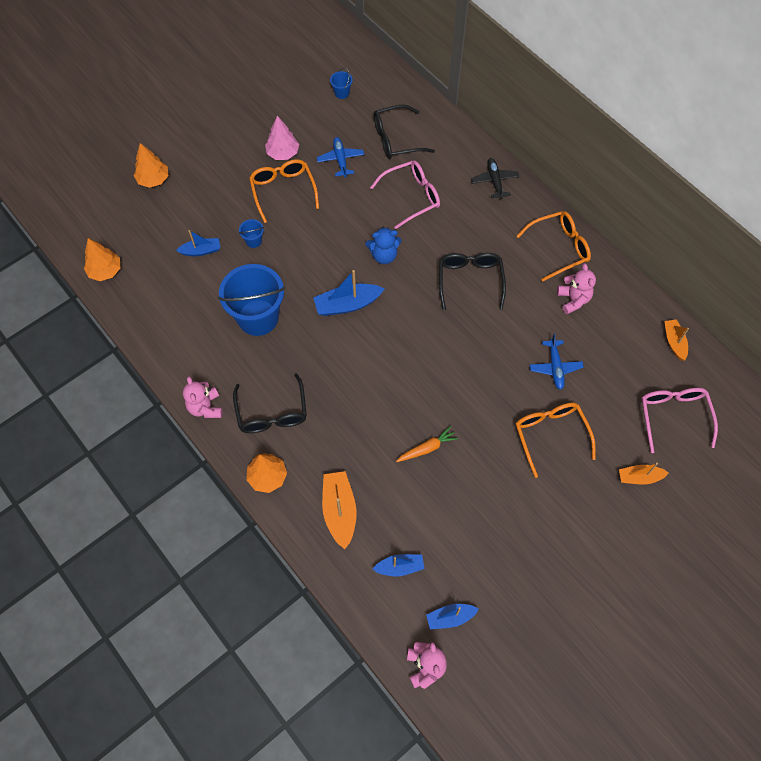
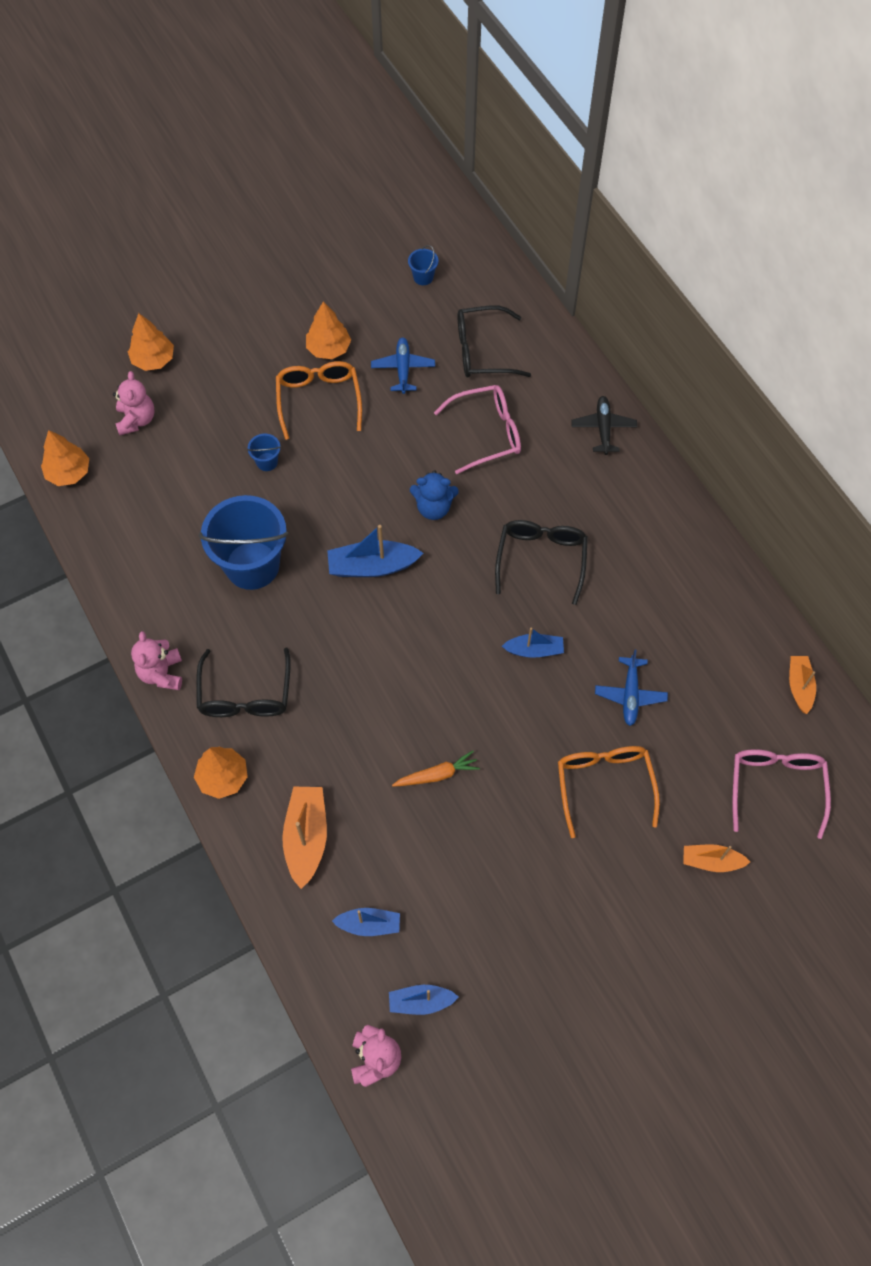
camera: 10 degrees right, 0 degrees up
(201, 251) = (196, 465): blue boat -> blue boat (534, 650)
(283, 153) = (329, 348): pink tree -> orange tree
(559, 248) = (671, 533): orange glasses -> none
(573, 300) = (675, 607): pink teddy bear -> pink teddy bear (136, 420)

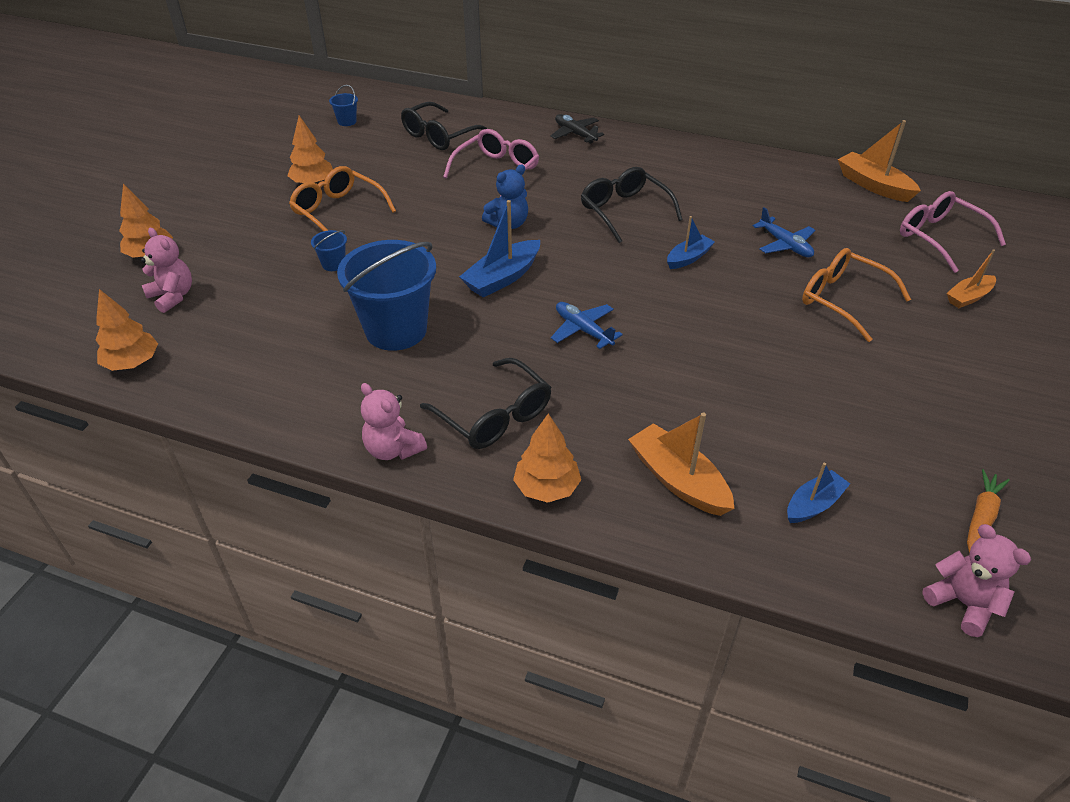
camera: 40 degrees left, 20 degrees down
(403, 368) = (388, 168): blue plane -> blue plane (583, 330)
(421, 1001) = (930, 528): blue boat -> none
(437, 775) = (723, 368): orange carrot -> orange carrot (981, 516)
(799, 686) = (873, 186): orange boat -> orange boat, size x1.58

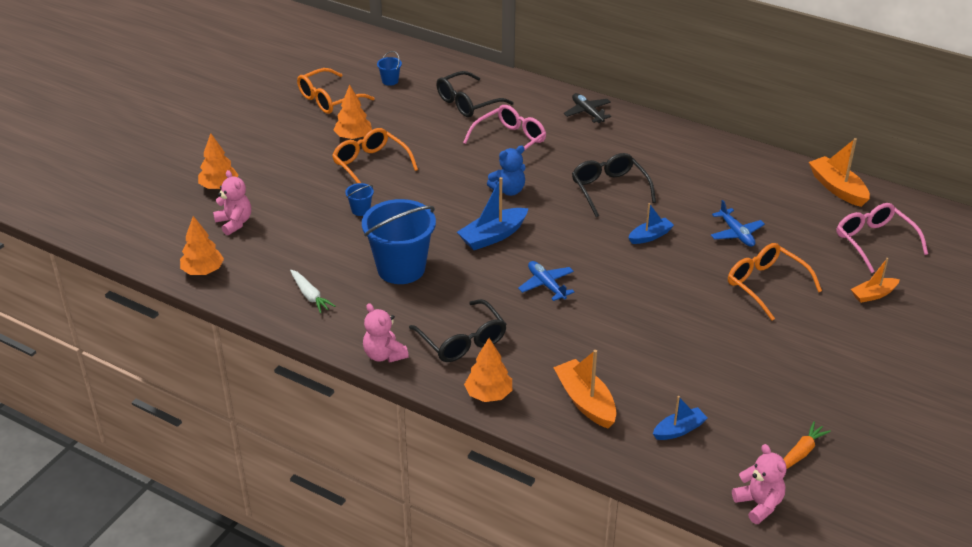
camera: 10 degrees right, 5 degrees down
(278, 146) = (328, 99): none -> orange glasses
(281, 379) = (310, 296): none -> white carrot

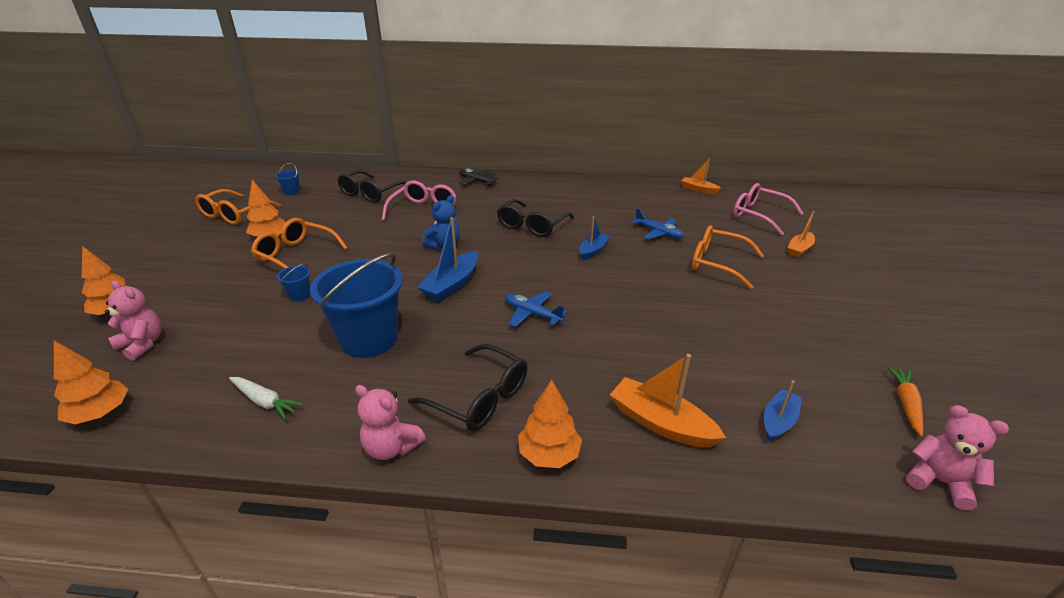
camera: 25 degrees left, 5 degrees down
(609, 189) = (532, 226): black glasses -> black glasses turned 105 degrees counterclockwise
(837, 188) = (698, 190): orange boat -> orange boat, size x0.63

